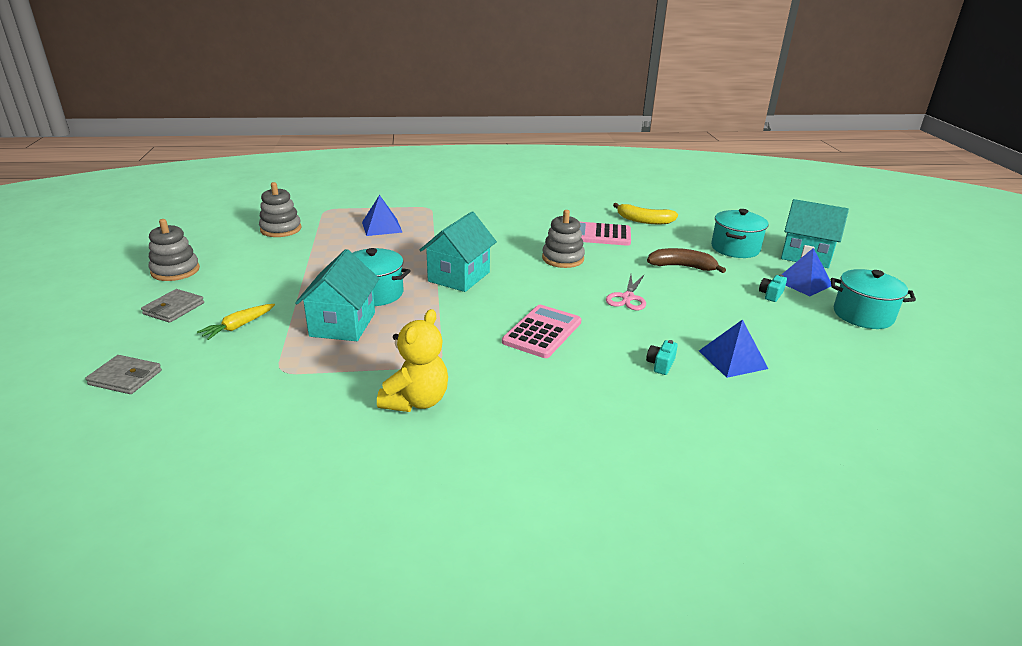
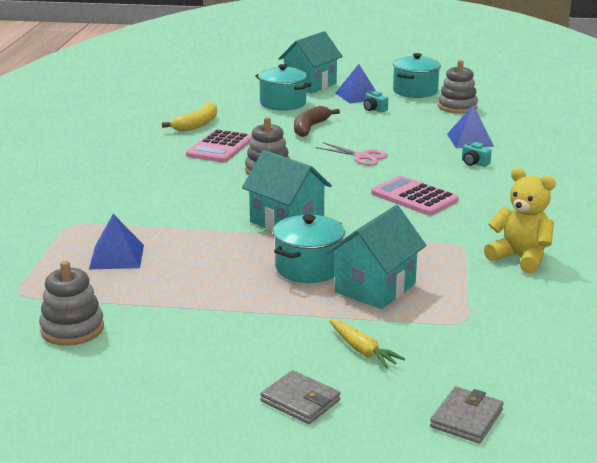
camera: 75 degrees left, 5 degrees down
(175, 271) = (177, 411): grey stacking toy -> grey stacking toy (457, 107)
(343, 324) = (375, 288): turquoise house -> turquoise house turned 75 degrees counterclockwise

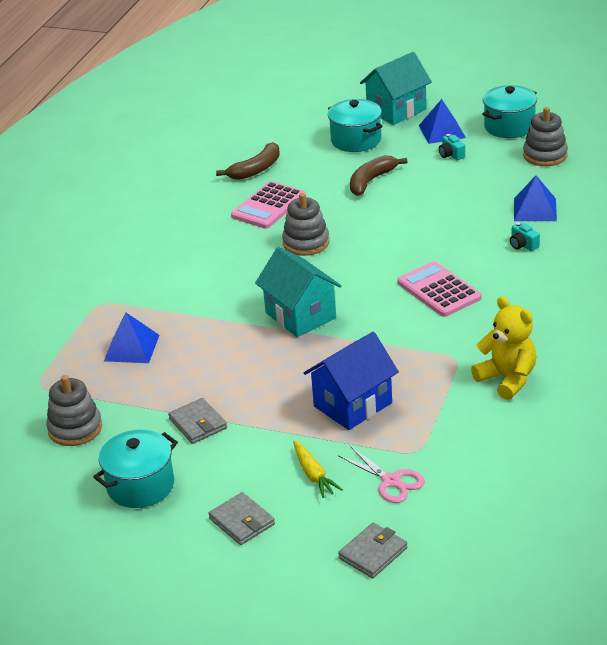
camera: 15 degrees right, 10 degrees up
(197, 124) = (256, 169): yellow banana -> brown banana
(213, 315) = (198, 424): none -> grey wallet
(308, 268) = (300, 375): turquoise pot -> turquoise pot (140, 486)
(361, 157) = (408, 228): pink scissors -> pink scissors (391, 481)
(375, 288) = (352, 404): turquoise house -> blue house

